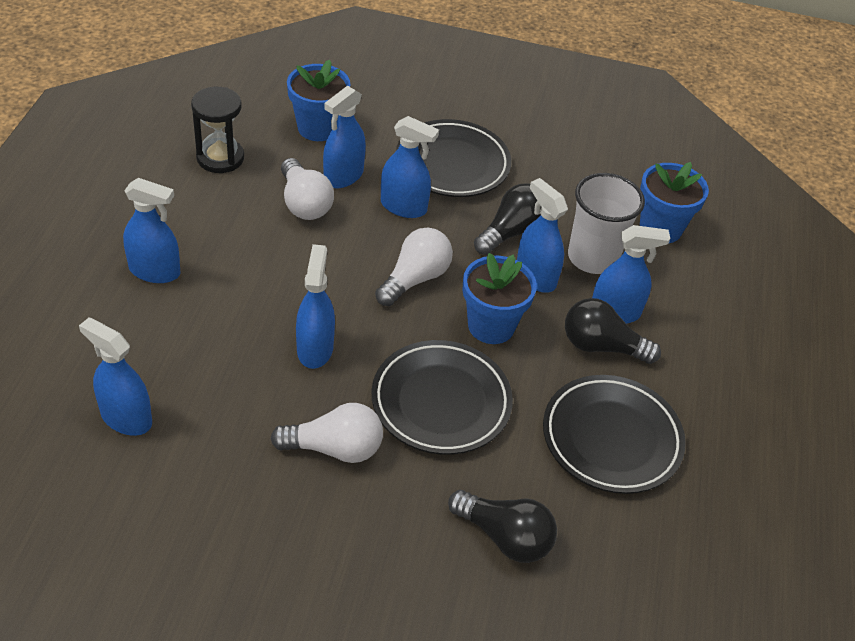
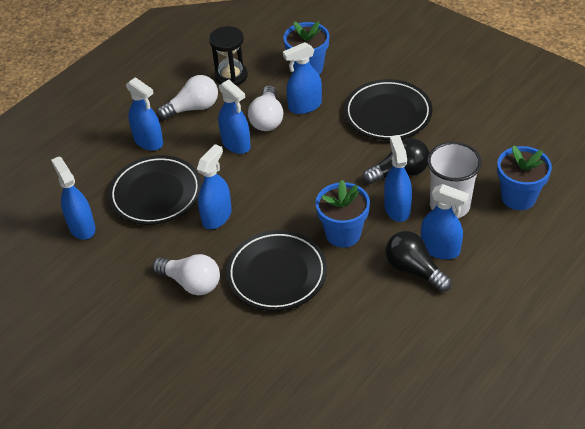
camera: 35 degrees right, 0 degrees up
(403, 207) = (333, 137): blue spray bottle -> blue spray bottle (236, 144)
(415, 279) = (310, 188): white light bulb -> white light bulb (193, 108)
(505, 537) = (264, 373): black light bulb -> none
(611, 438) = (379, 334): black plate -> black plate (156, 194)

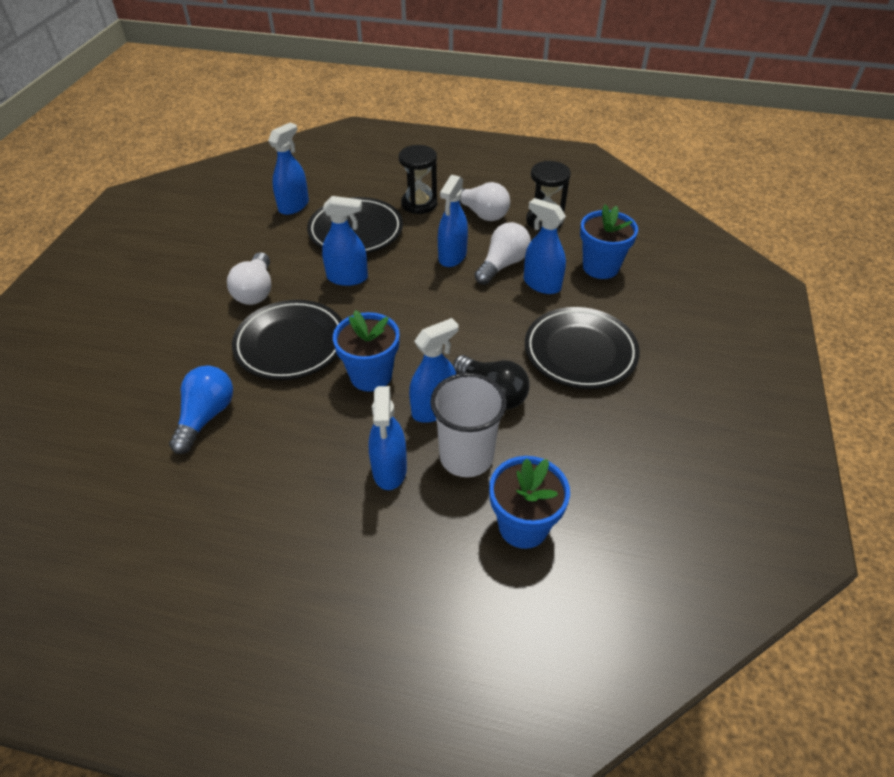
camera: 60 degrees right, 0 degrees up
(148, 141) = (419, 204): blue spray bottle -> black hourglass
(267, 119) = (502, 265): white light bulb -> white light bulb turned 150 degrees clockwise
(328, 347) = (206, 416): none -> blue light bulb
(414, 270) = (345, 454): black light bulb -> none

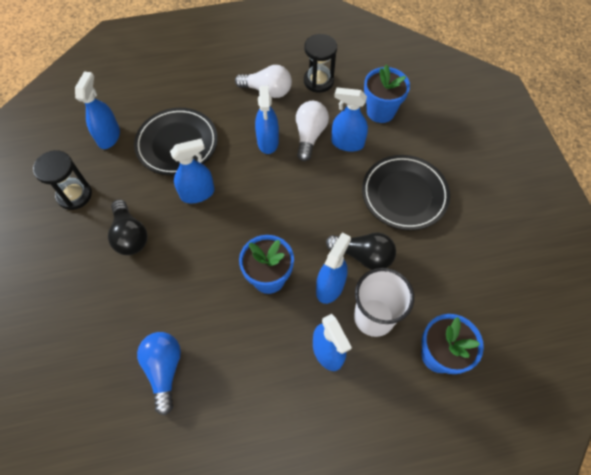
camera: 25 degrees left, 15 degrees up
(256, 291) = (130, 235): white light bulb -> black light bulb
(291, 344) = (190, 275): black plate -> none
(419, 204) = (213, 98): black hourglass -> black hourglass (74, 195)

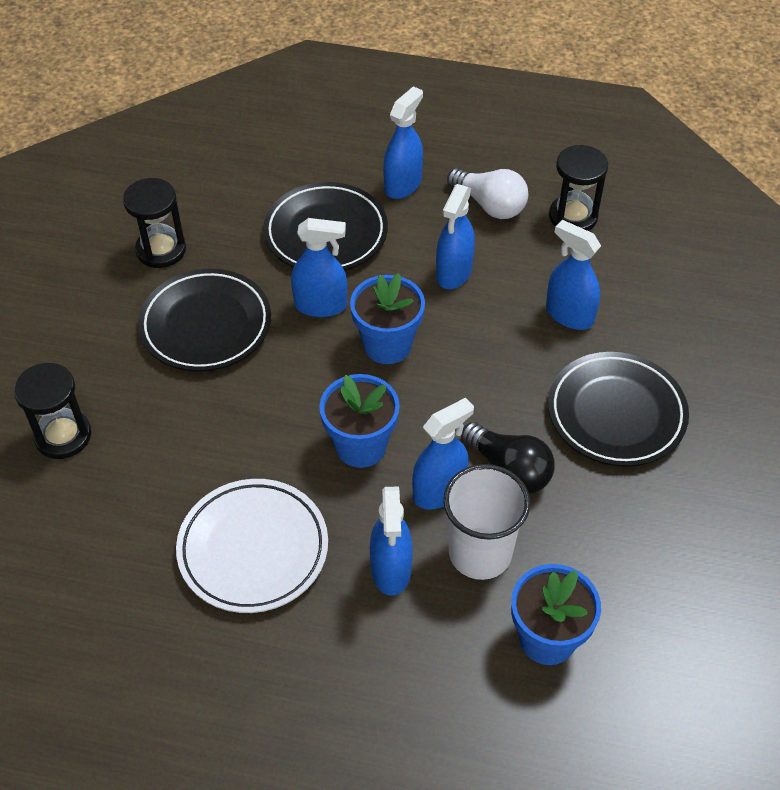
camera: 25 degrees right, 10 degrees down
(70, 354) = (63, 436): none -> black hourglass
(109, 136) = (240, 193): blue spray bottle -> blue spray bottle (403, 185)
(130, 235) = (206, 325): black light bulb -> black plate
(164, 369) = (167, 501): blue light bulb -> none
(236, 378) = (253, 549): none -> white plate
(309, 135) = (519, 285): white light bulb -> none
(380, 111) = (644, 289): blue flower pot -> blue flower pot (387, 345)

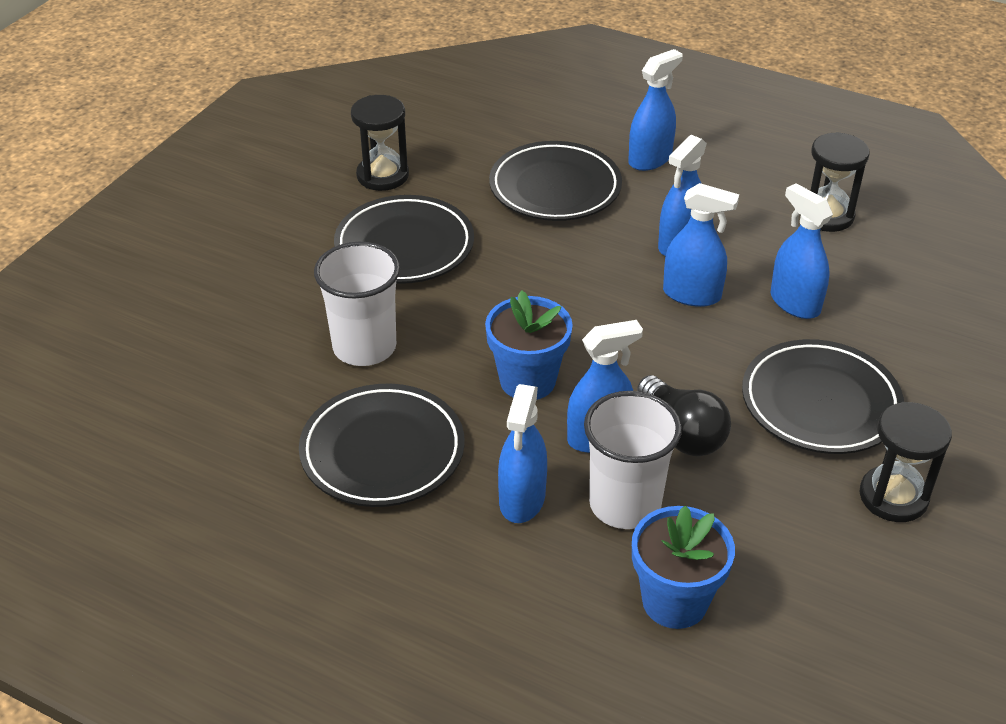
camera: 15 degrees right, 10 degrees down
(63, 436) = (228, 315): black hourglass -> black hourglass (893, 497)
(202, 443) = (364, 347): none -> white cup
(253, 549) = (382, 451): white plate -> black plate
(321, 305) = (528, 249): blue spray bottle -> blue spray bottle (692, 294)
(387, 345) = (586, 296): blue flower pot -> none
(490, 205) = (738, 191): white light bulb -> none

